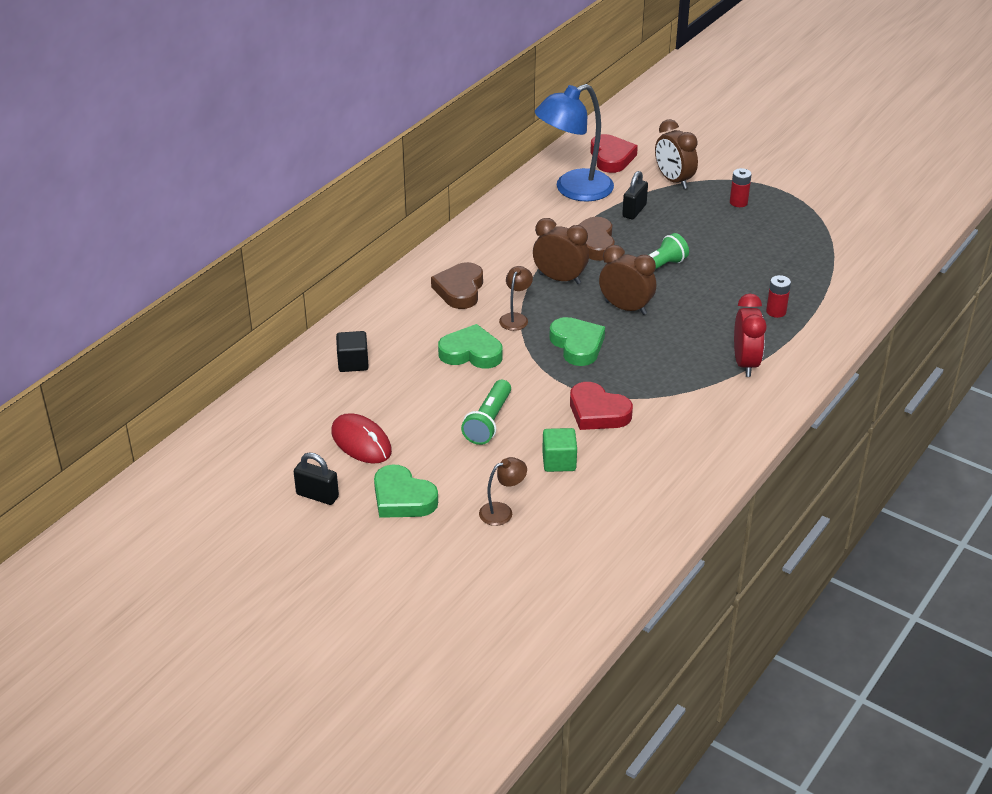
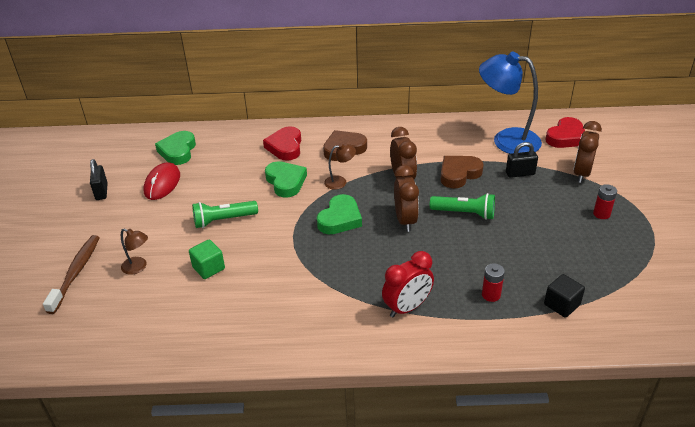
camera: 55 degrees right, 0 degrees up
(353, 363) = (232, 147): black cube -> black cube (562, 305)
(402, 498) = (122, 222): green heart -> green heart (178, 151)
(459, 562) = (76, 272): none -> brown toothbrush
(597, 412) = (276, 261): red heart -> red heart (285, 147)

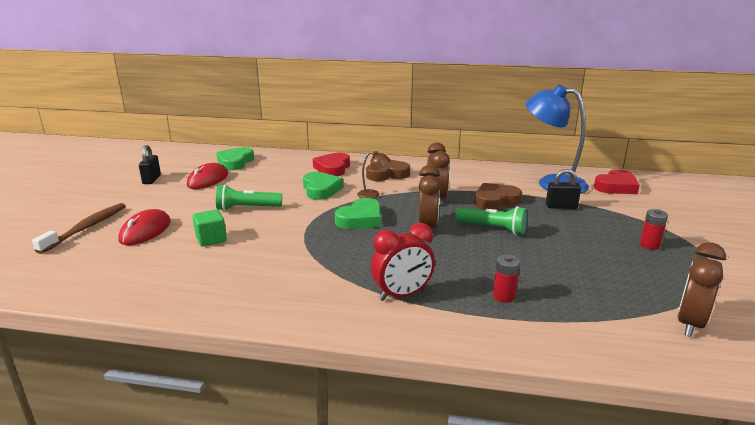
camera: 10 degrees right, 15 degrees down
(138, 267) = (145, 231): brown lamp -> red mouse
(562, 305) = (589, 316): black cube -> none
(581, 173) = (629, 213): brown clock -> brown clock (690, 323)

